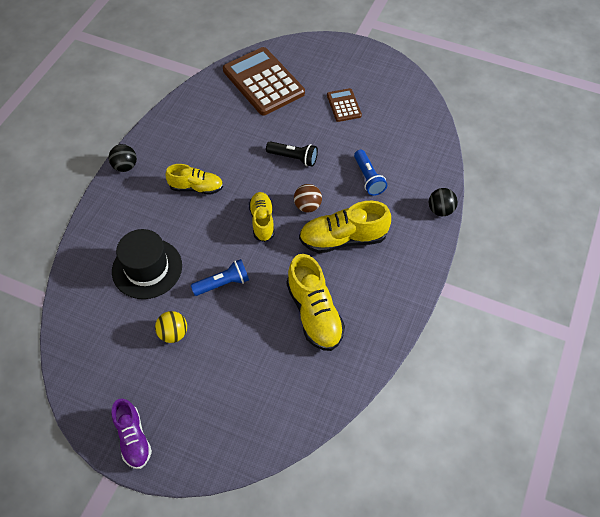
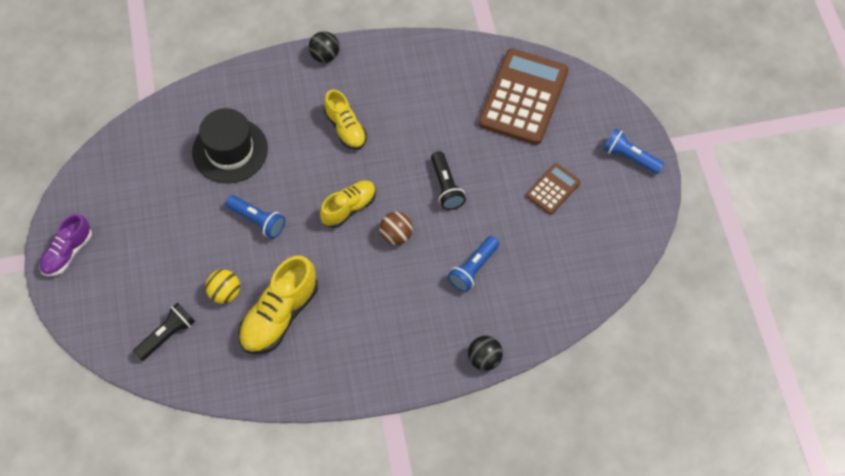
camera: 55 degrees right, 5 degrees up
(173, 333) = (180, 216): yellow ball -> yellow ball (225, 293)
(271, 401) = (167, 335): none -> black flashlight
(343, 239) = (381, 290): yellow shoe -> none
(353, 58) = (630, 157): none -> blue flashlight

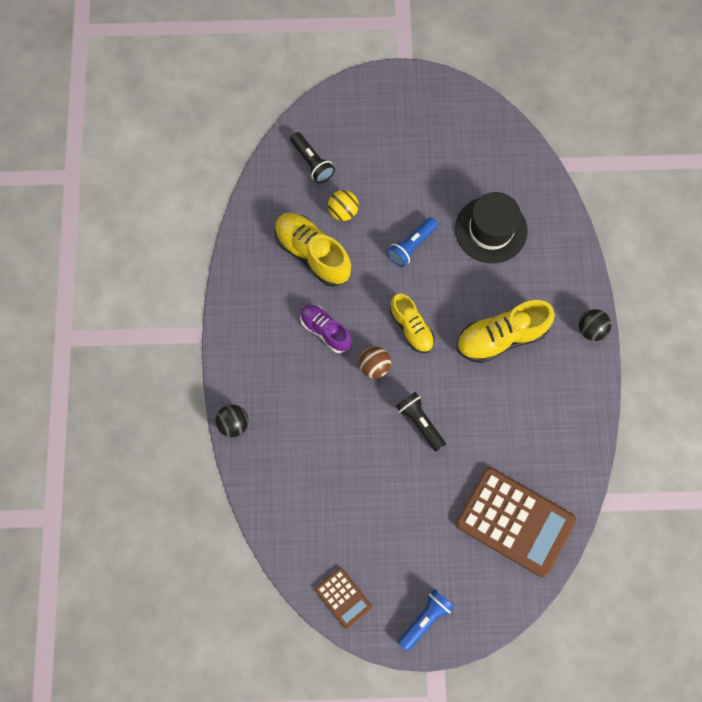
camera: 100 degrees right, 10 degrees up
(67, 252) = (406, 90): purple shoe -> purple shoe (325, 331)
(345, 128) = (501, 337): yellow shoe -> yellow shoe, size x1.54
(446, 187) = (420, 422): black flashlight -> black flashlight turned 60 degrees clockwise
(473, 269) = (326, 431): blue flashlight -> none
(553, 189) = (400, 528): brown calculator -> brown calculator (343, 598)

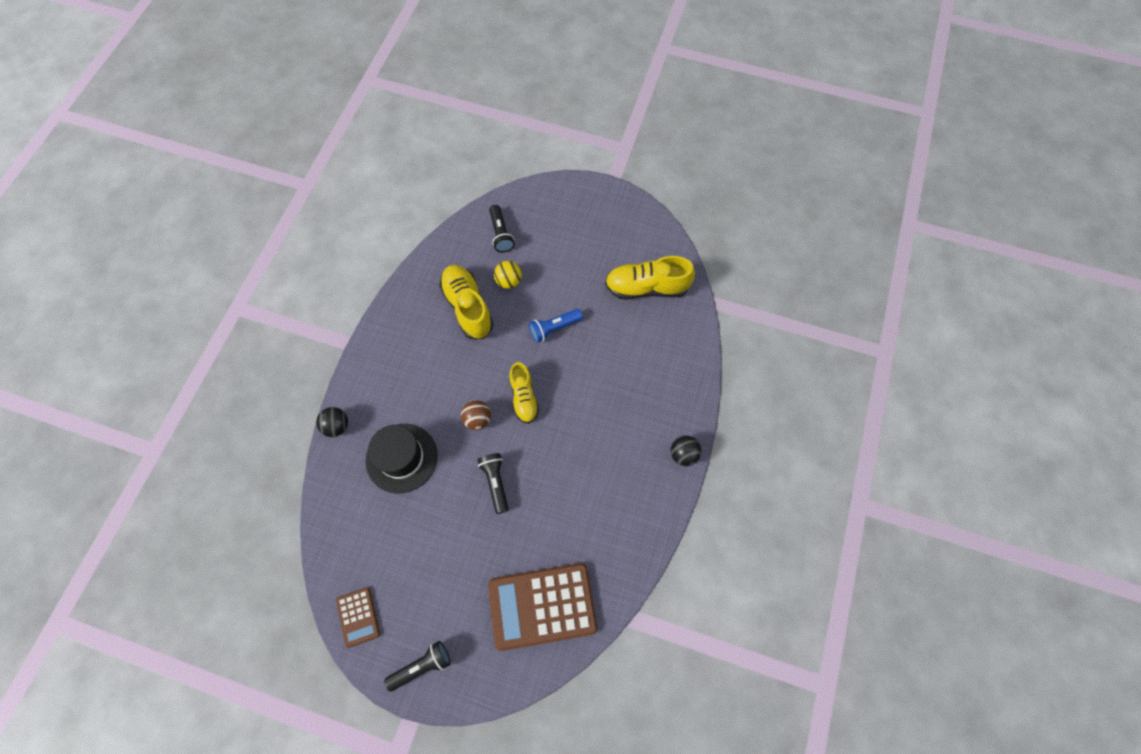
camera: 20 degrees right, 5 degrees down
(325, 331) = (449, 374): purple shoe -> none
(425, 619) = (422, 666): blue flashlight -> black flashlight
(491, 230) = (628, 337): black hat -> black hat (401, 458)
(501, 337) = (599, 433): yellow shoe -> yellow shoe (646, 288)
(515, 522) = (542, 606): brown calculator -> brown calculator turned 120 degrees clockwise

